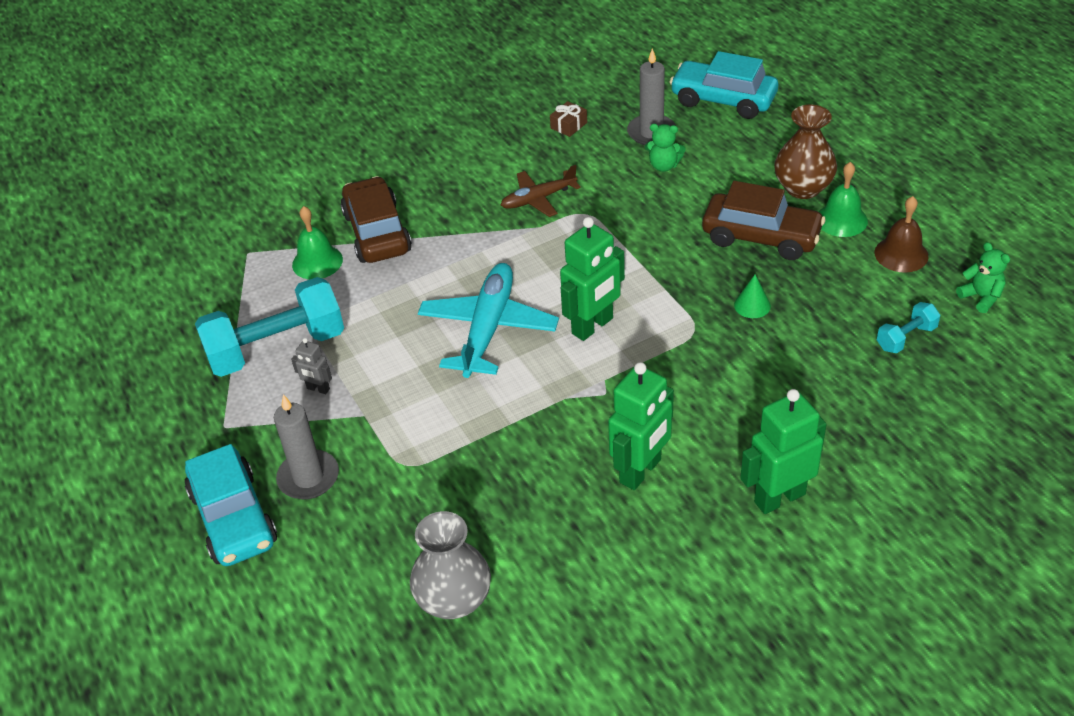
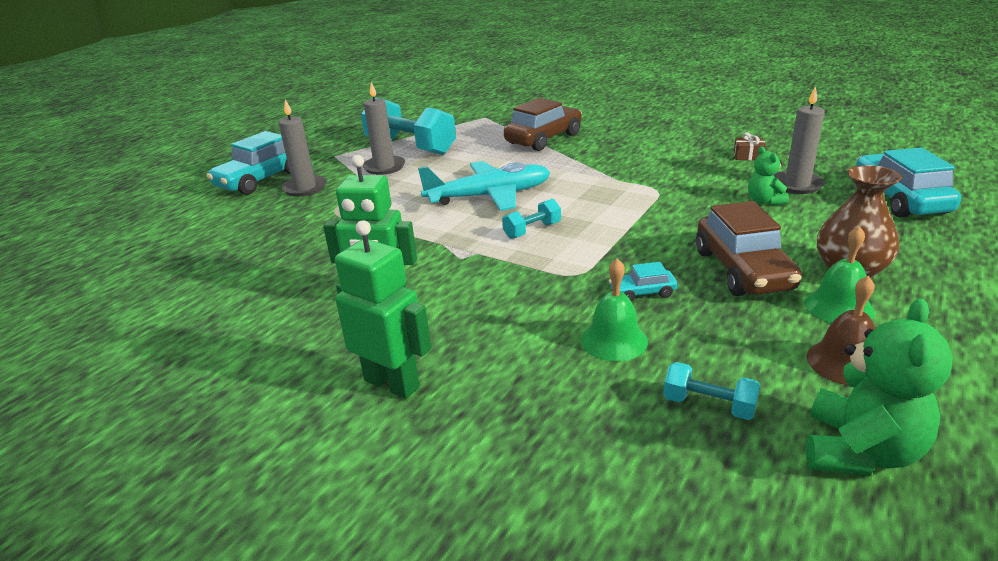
camera: 60 degrees right, 15 degrees down
(317, 262) = (497, 133): green bell -> green bell (614, 340)
(318, 389) = (384, 167): grey robot -> grey candle
(454, 599) = (211, 264): grey vase -> none
(539, 199) = (649, 171): brown plane -> none
(593, 326) = (532, 230): green robot -> turquoise dumbbell
(752, 305) = (642, 293): green cone -> turquoise car
(981, 297) = (860, 451): green teddy bear -> green teddy bear, size x1.76

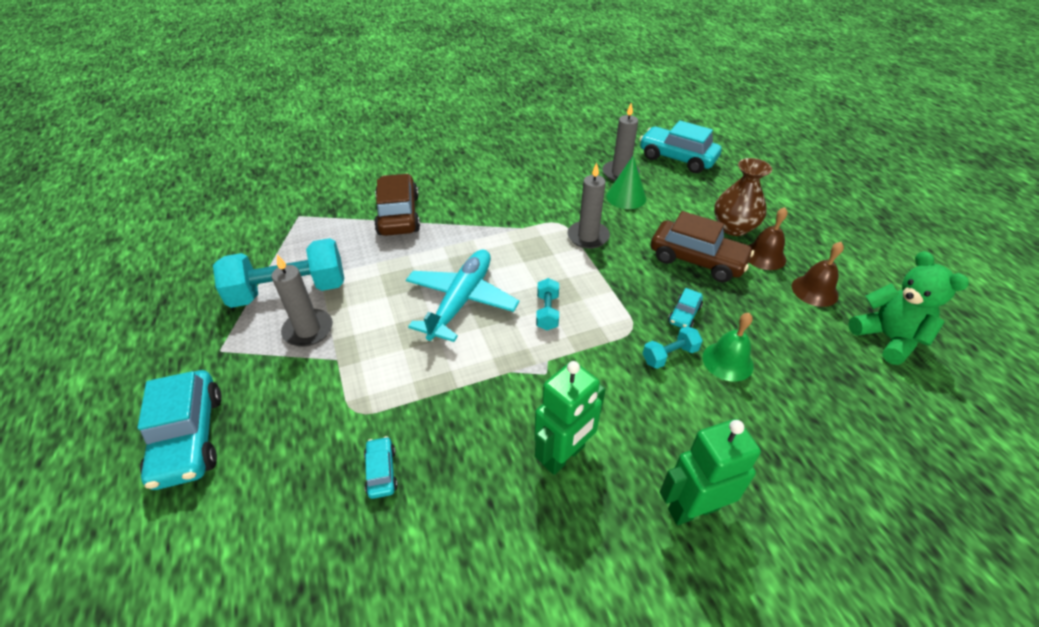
camera: 55 degrees left, 15 degrees up
(292, 240) = (381, 472): none -> turquoise car
(305, 188) = (269, 409): grey candle -> grey candle (588, 237)
(708, 405) = (819, 364): turquoise dumbbell -> turquoise dumbbell (669, 355)
(748, 156) = (560, 161): brown gift -> none
(764, 201) = (626, 197): green teddy bear -> green cone
(839, 307) = (764, 256): green bell -> brown bell

